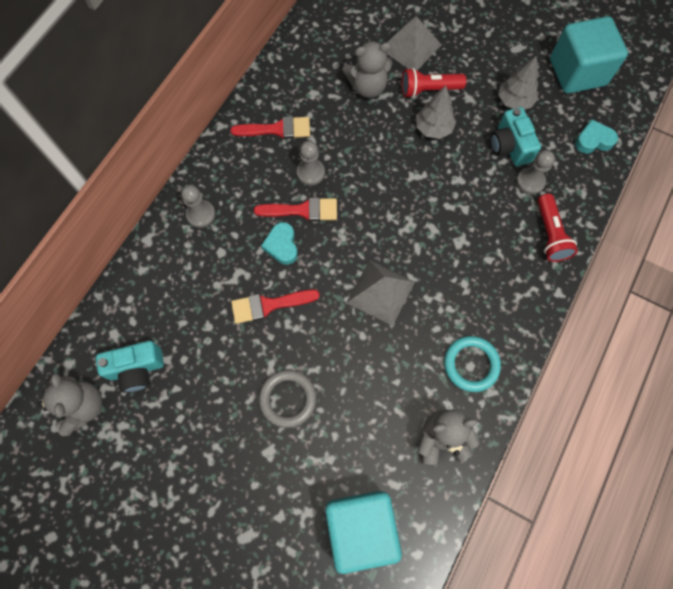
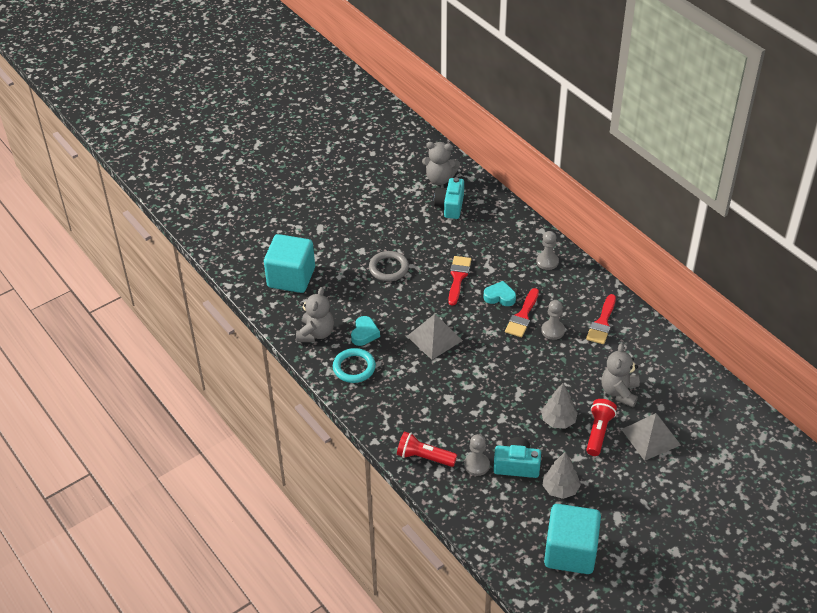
camera: 115 degrees right, 25 degrees down
(593, 140) = (493, 529): turquoise heart -> turquoise heart (364, 333)

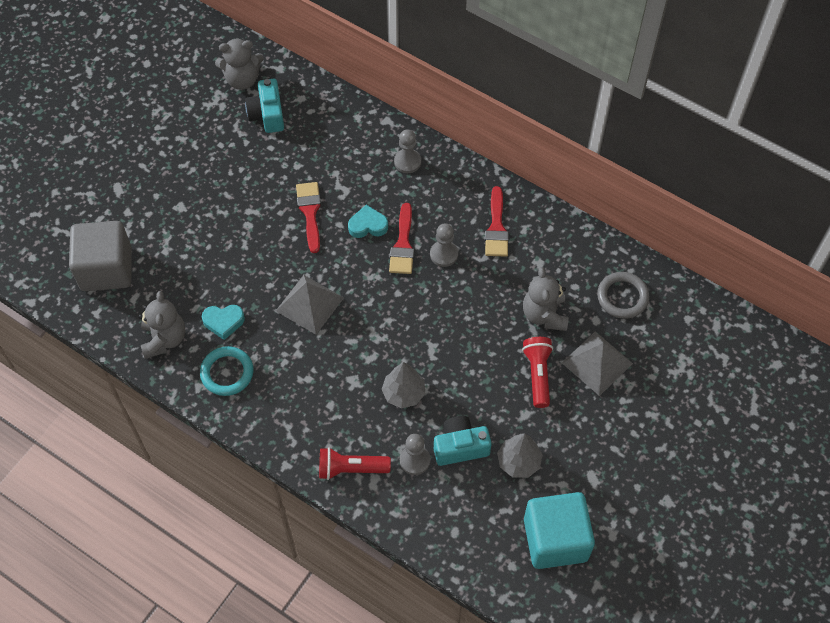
camera: 20 degrees left, 15 degrees up
(291, 277) = (106, 269): turquoise cube -> grey cube
(364, 333) = (223, 322): turquoise heart -> turquoise heart turned 90 degrees clockwise
(388, 268) = (222, 222): grey ring -> grey ring (622, 297)
(558, 421) = (488, 373): grey tree -> grey tree (403, 393)

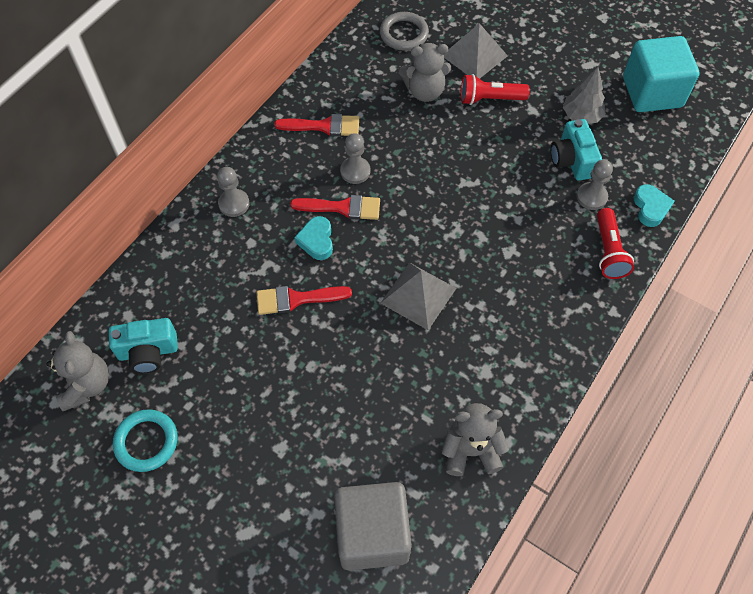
camera: 90 degrees left, 0 degrees up
(223, 322) = (445, 384): turquoise heart -> turquoise heart (650, 208)
(227, 373) = (510, 376): turquoise ring -> turquoise ring (146, 442)
(403, 393) = (519, 206): grey tree -> none

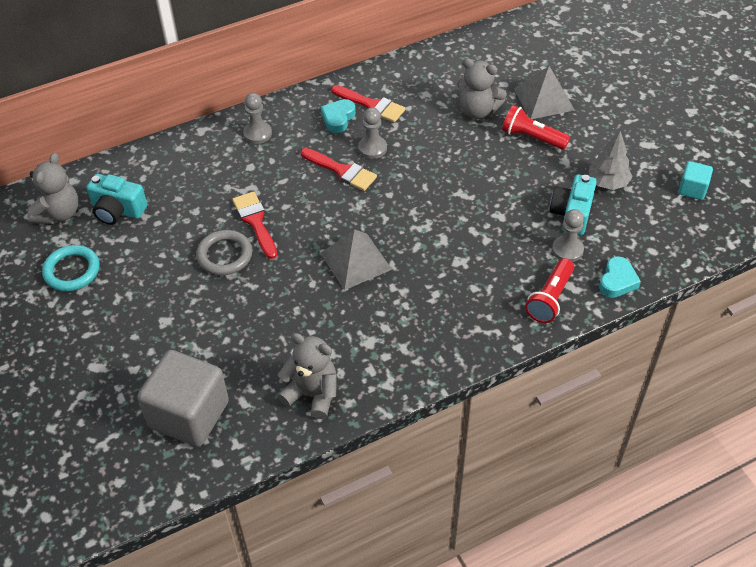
camera: 30 degrees right, 10 degrees down
(296, 299) = (255, 222): red brush -> red brush turned 45 degrees clockwise
(316, 241) = (303, 186): turquoise heart -> turquoise heart (338, 118)
(404, 34) = (493, 60): grey ring -> grey ring (225, 255)
(652, 92) = (692, 189): turquoise cube -> turquoise cube, size x0.48

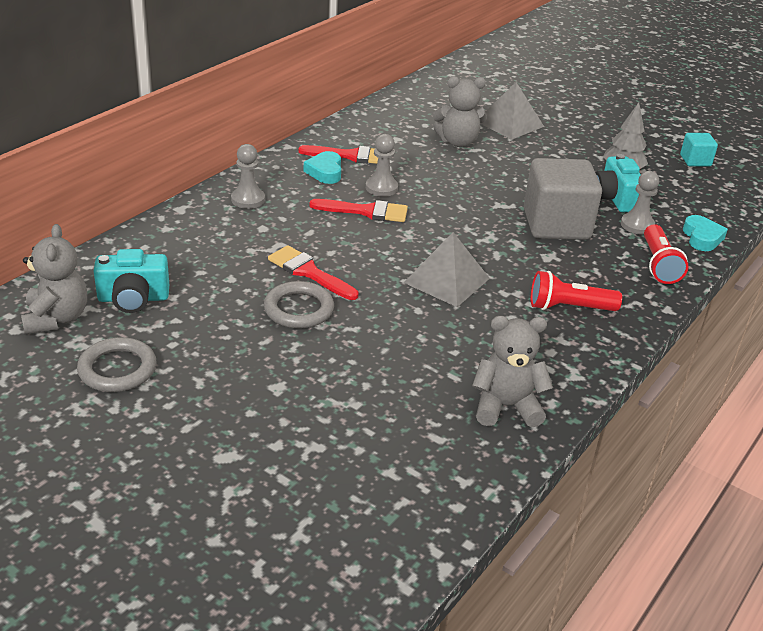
camera: 30 degrees left, 15 degrees down
(72, 271) = (117, 369): turquoise ring -> grey ring
(189, 414) = (383, 469): grey cube -> grey cube (556, 225)
(532, 138) = (526, 152): red flashlight -> red flashlight (569, 307)

